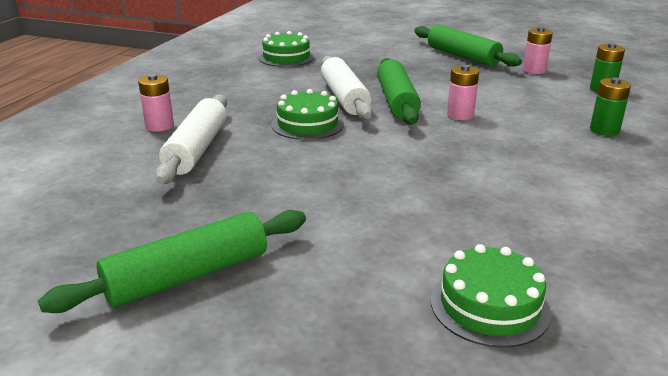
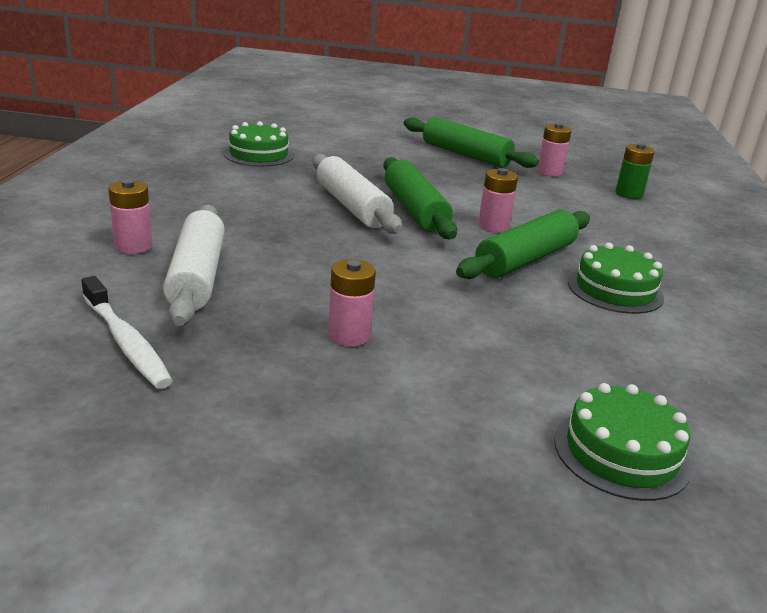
camera: 15 degrees left, 0 degrees up
(123, 195) = (126, 342): none -> white toothbrush
(188, 276) = (259, 445): green rolling pin -> green rolling pin (526, 259)
(295, 198) = (349, 335): none -> pink battery
(307, 124) = (322, 241): green cake -> green cake (615, 290)
(604, 130) = (650, 241): green battery -> none

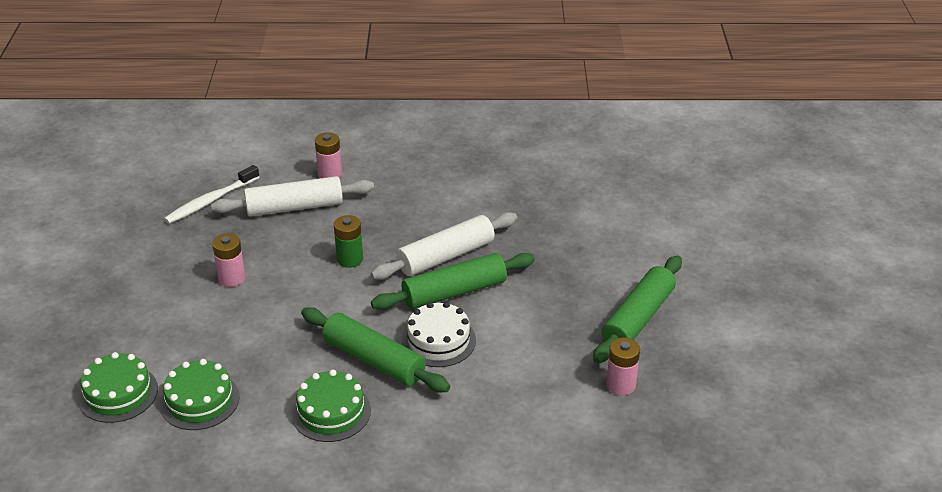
camera: 85 degrees right, 10 degrees up
(258, 154) = (544, 189): green cake -> green cake (199, 400)
(493, 226) = (438, 340): pink battery -> white cake
(628, 194) = (582, 448): green battery -> green battery (350, 259)

